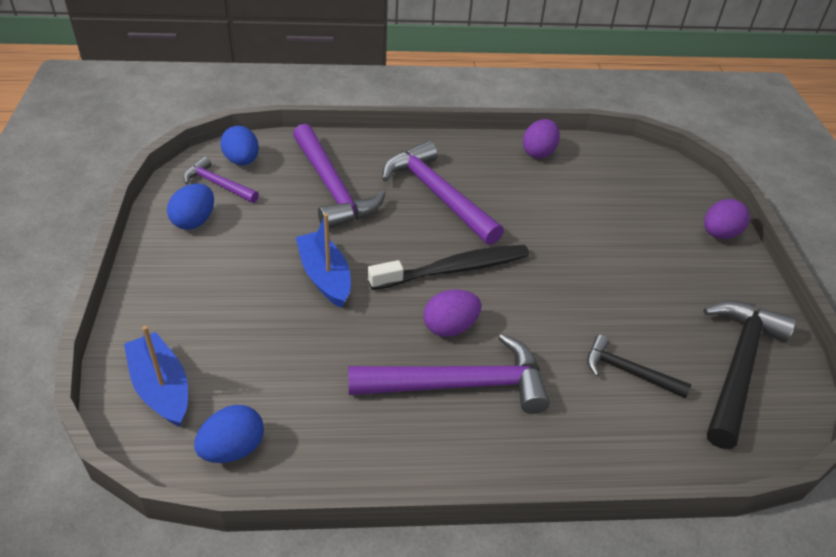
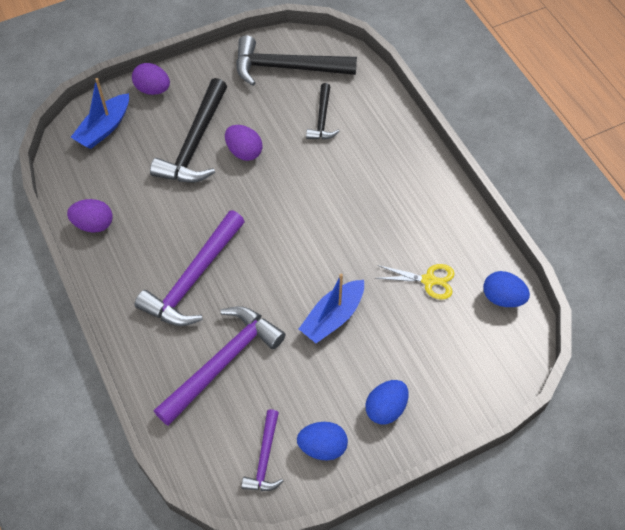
camera: 110 degrees left, 15 degrees up
(161, 388) = (488, 364): blue boat -> blue boat (104, 128)
(242, 161) = (220, 458): blue egg -> blue egg (386, 408)
(313, 380) = (428, 280): none -> yellow scissors
(450, 327) = (338, 221): purple egg -> purple egg (244, 152)
(454, 269) = (279, 237): black toothbrush -> none
(460, 385) = (384, 200): purple hammer -> none
(622, 244) = (194, 143): none -> black hammer

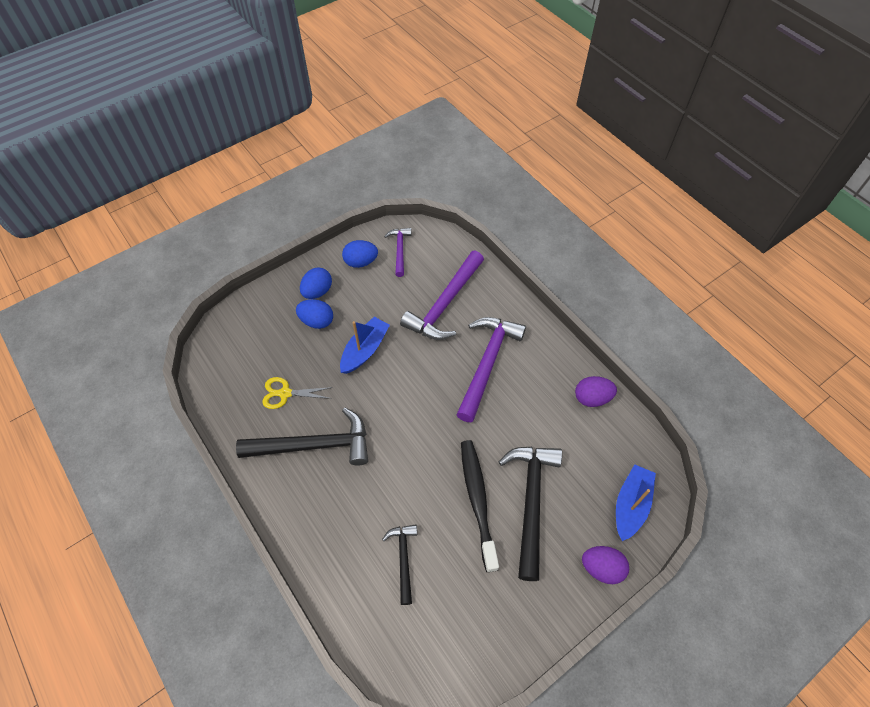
camera: 170 degrees right, 0 degrees up
(244, 152) = (477, 500): purple egg -> black toothbrush
(286, 67) = (458, 632): black hammer -> black hammer (314, 445)
(502, 298) = (221, 388): blue egg -> blue egg (317, 321)

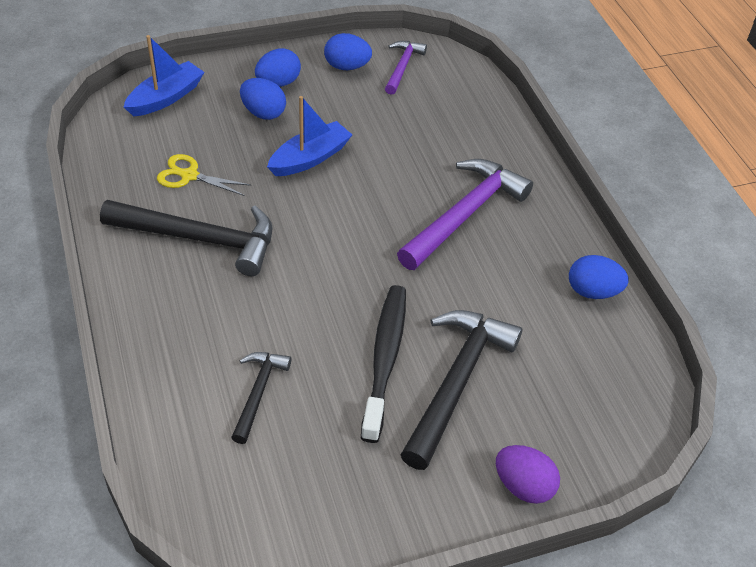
camera: 15 degrees right, 10 degrees down
(444, 304) = (435, 137): purple hammer -> none
(592, 398) = (593, 291): purple egg -> blue egg
(630, 505) = (596, 427): blue boat -> blue boat (166, 98)

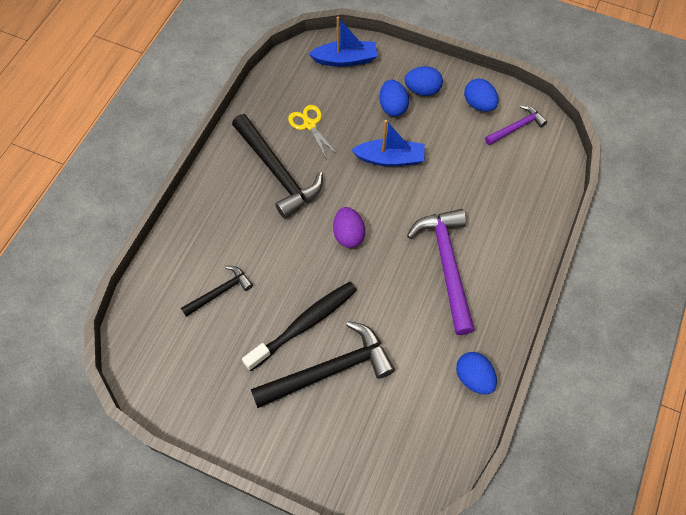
camera: 45 degrees right, 15 degrees up
(465, 214) = (447, 265): purple hammer -> purple hammer turned 90 degrees counterclockwise
(523, 486) = (302, 462): purple egg -> purple egg (348, 235)

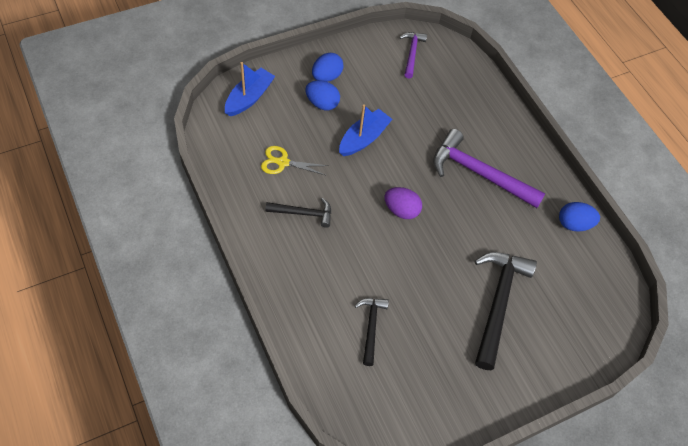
camera: 55 degrees left, 5 degrees down
(277, 172) = (303, 213): black hammer -> black hammer, size x0.54
(304, 324) = (448, 291): black toothbrush -> none
(479, 104) = (372, 57): blue egg -> none

